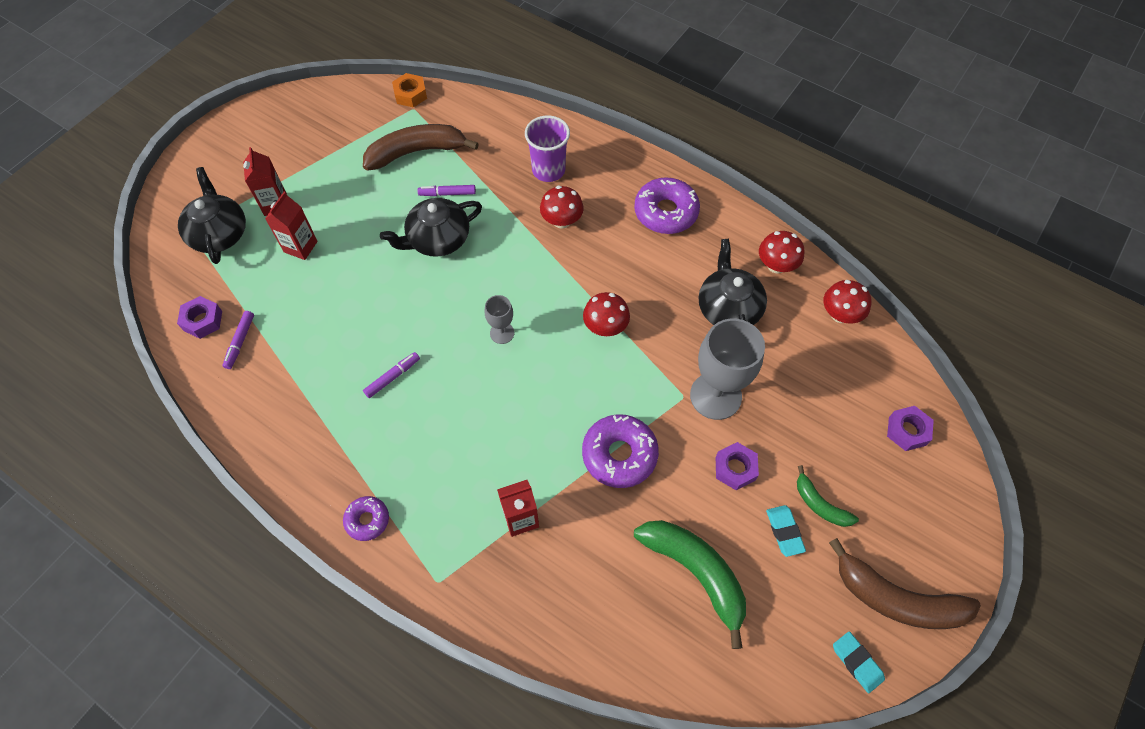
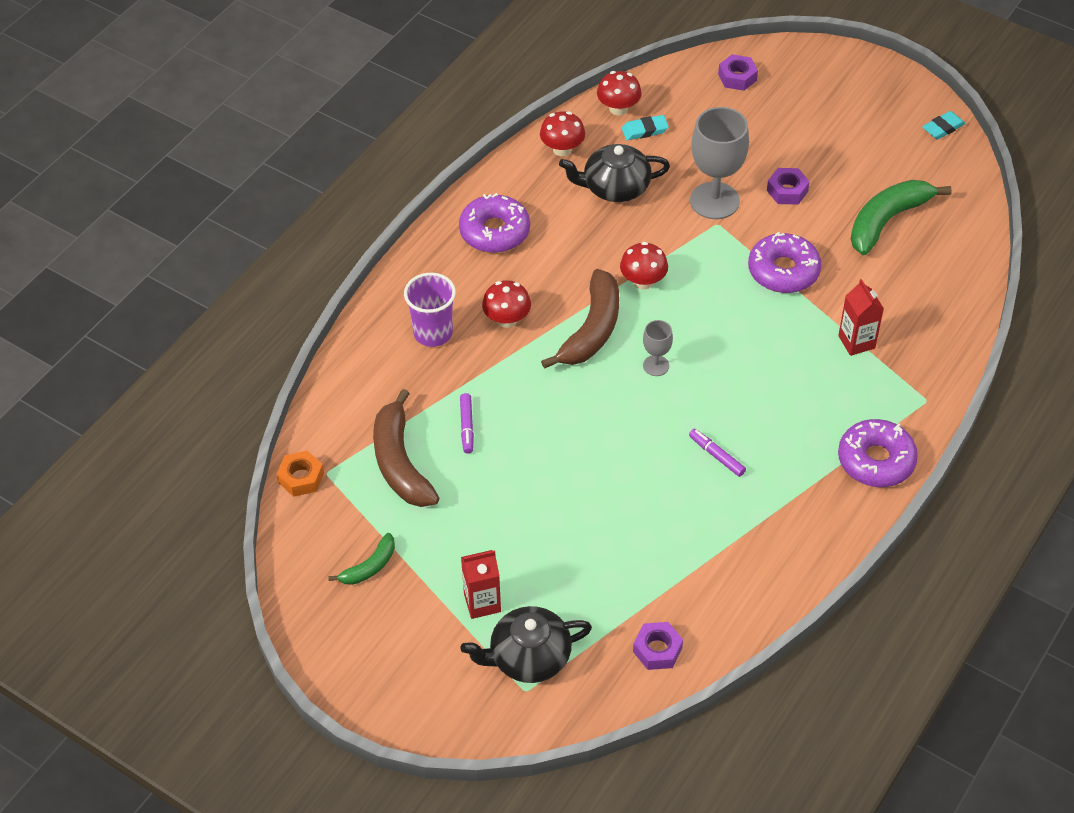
camera: 90 degrees left, 10 degrees down
(240, 342) = (683, 605): purple marker -> none
(300, 247) = (547, 565): red carton -> none
(367, 520) = (876, 460): purple donut -> purple donut, size x1.75
(437, 239) = (534, 431): black teapot -> none
(784, 531) = (841, 162): turquoise eraser -> turquoise eraser (644, 130)
(820, 504) = (813, 138): green banana -> green banana (369, 567)
(896, 598) = (888, 100): brown banana -> brown banana (592, 329)

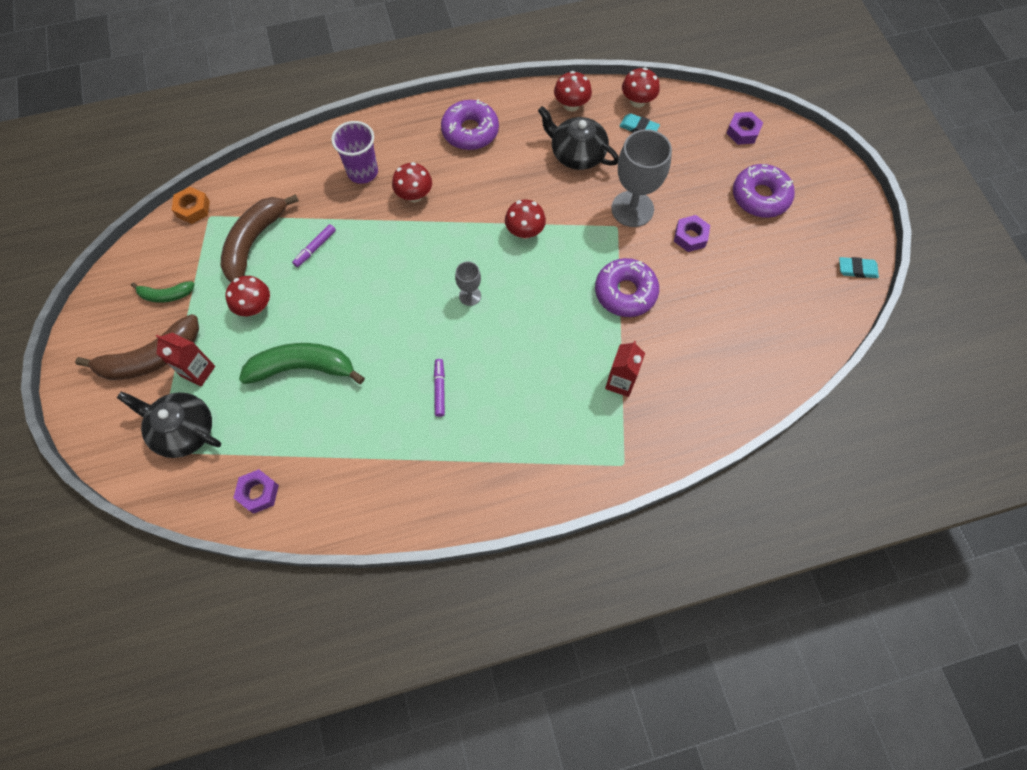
camera: 40 degrees right, 15 degrees up
(470, 514) = (255, 307): none -> red mushroom
(592, 329) = (457, 240): brown banana -> brown banana (151, 358)
(876, 460) = (539, 480): purple donut -> purple donut (760, 197)
(887, 221) = (739, 309): green banana -> green banana (303, 368)

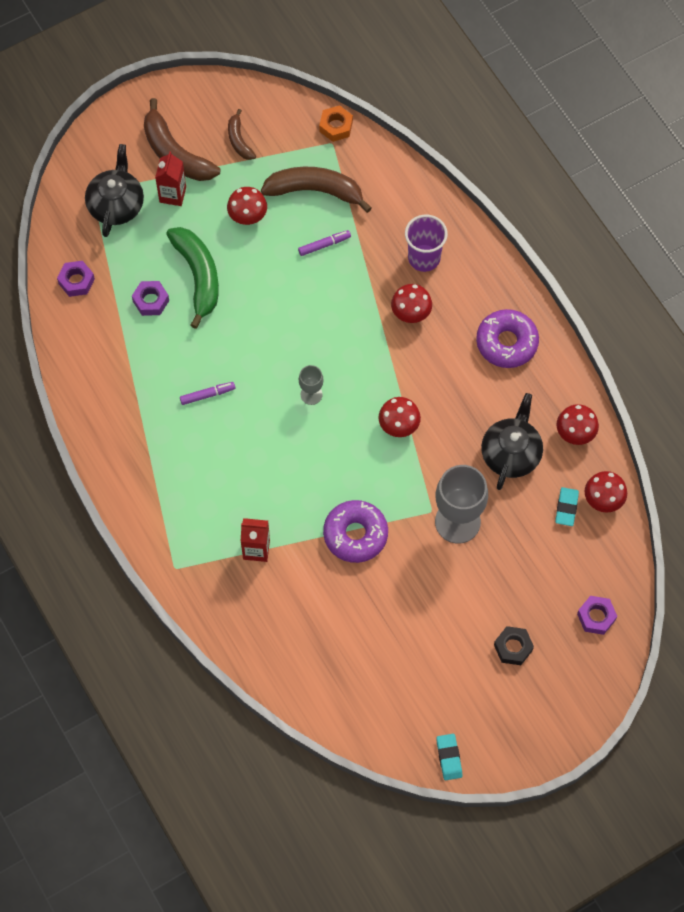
camera: 75 degrees right, 0 degrees up
(166, 295) = (239, 140): green banana -> brown banana
(315, 248) = (324, 245): purple marker -> purple marker turned 135 degrees clockwise
(690, 237) = (440, 585): purple nut -> purple nut (151, 301)
(760, 197) = (513, 647): purple donut -> black nut

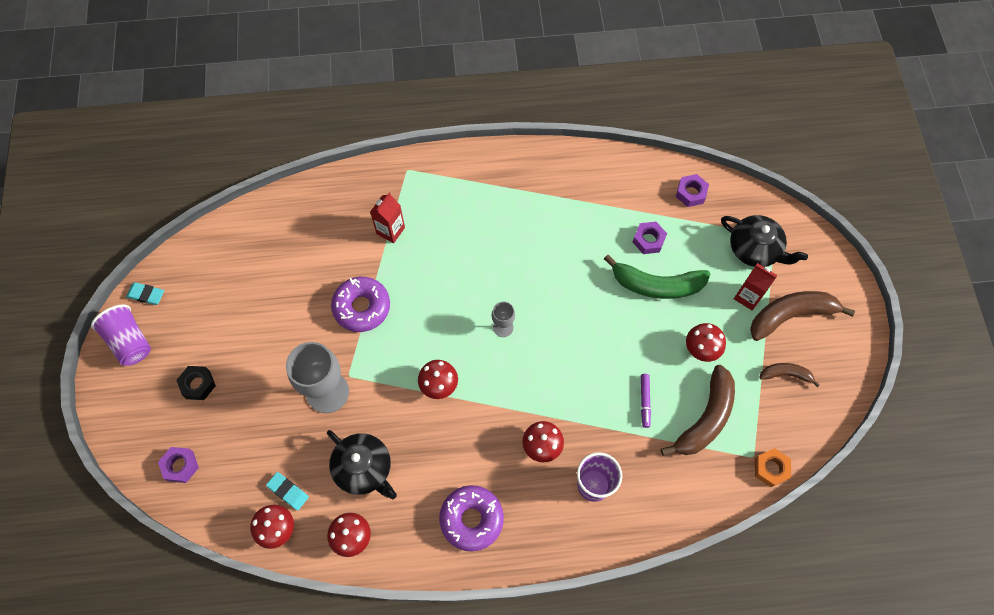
camera: 115 degrees right, 0 degrees up
(207, 395) = (541, 248): purple marker -> none
(505, 742) = (130, 342): none -> purple cup

